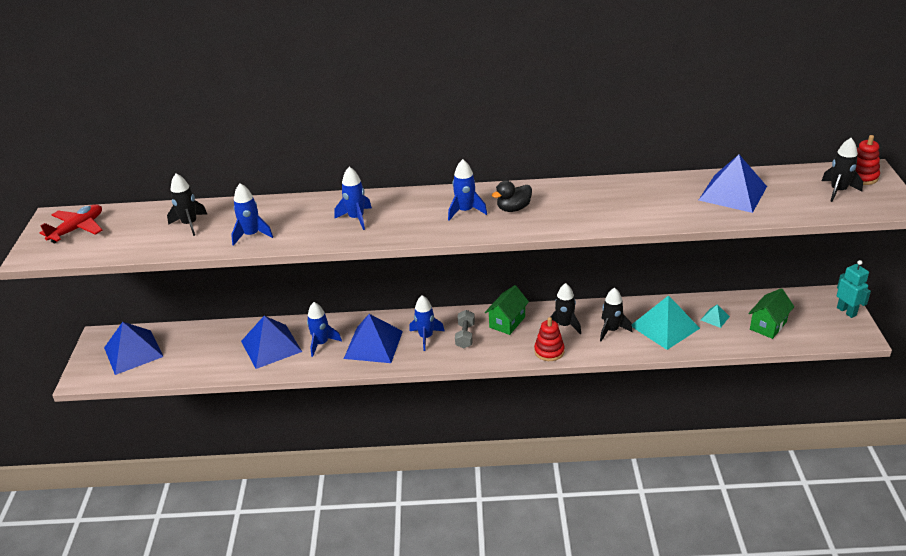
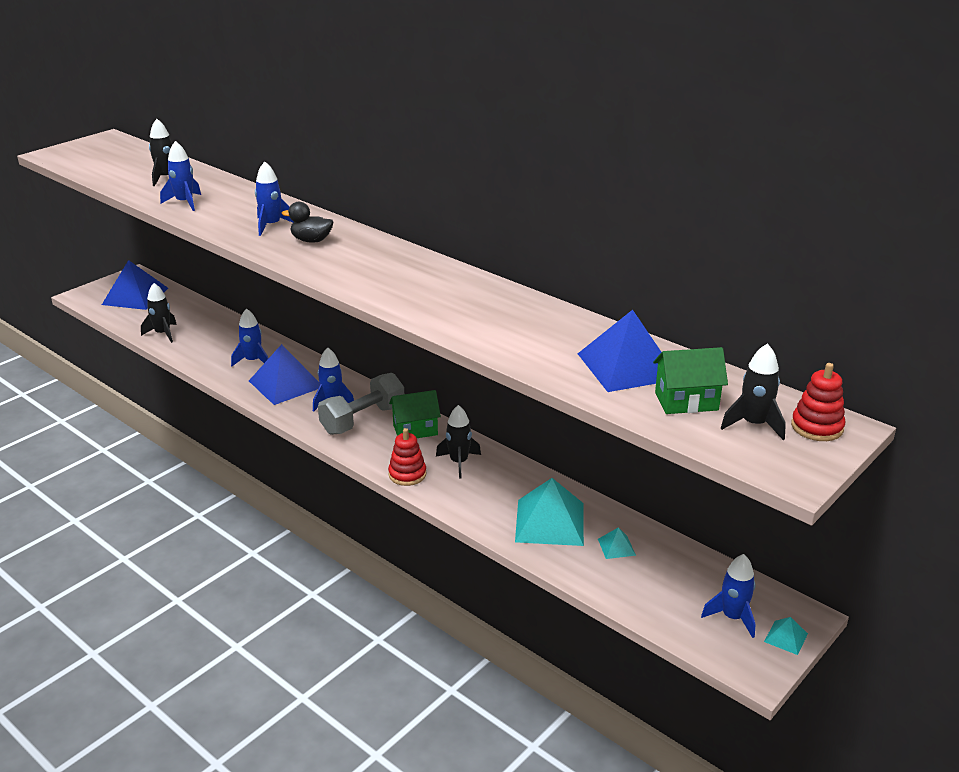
camera: 40 degrees right, 5 degrees down
(77, 229) = (104, 150): red plane -> none
(271, 346) = (218, 342): blue pyramid -> none
(465, 211) = (357, 260): blue rocket -> blue rocket (732, 617)
(465, 336) = (363, 419): grey dumbbell -> grey dumbbell, size x1.73
(513, 209) = (398, 277): black duck -> black duck (311, 240)
(611, 330) = (493, 492): black rocket -> black rocket (163, 334)
(768, 325) = (662, 590): green house -> green house (686, 401)
(846, 311) = (786, 637): turquoise robot -> turquoise pyramid

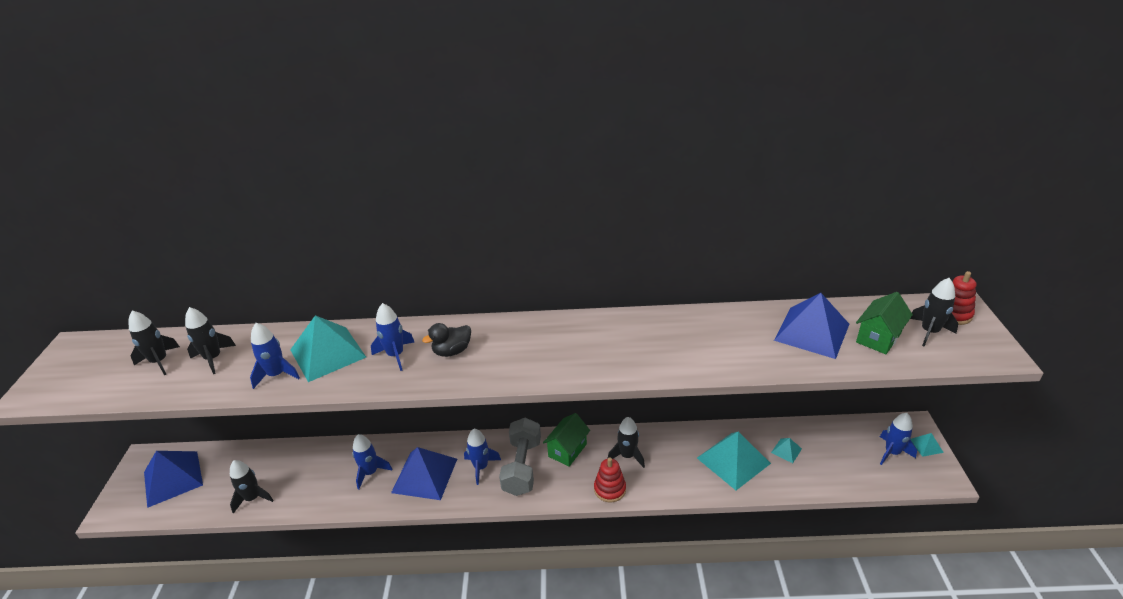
camera: 40 degrees left, 5 degrees up
(136, 166) = (159, 361): none -> black rocket
(233, 205) = (327, 353): none -> turquoise pyramid

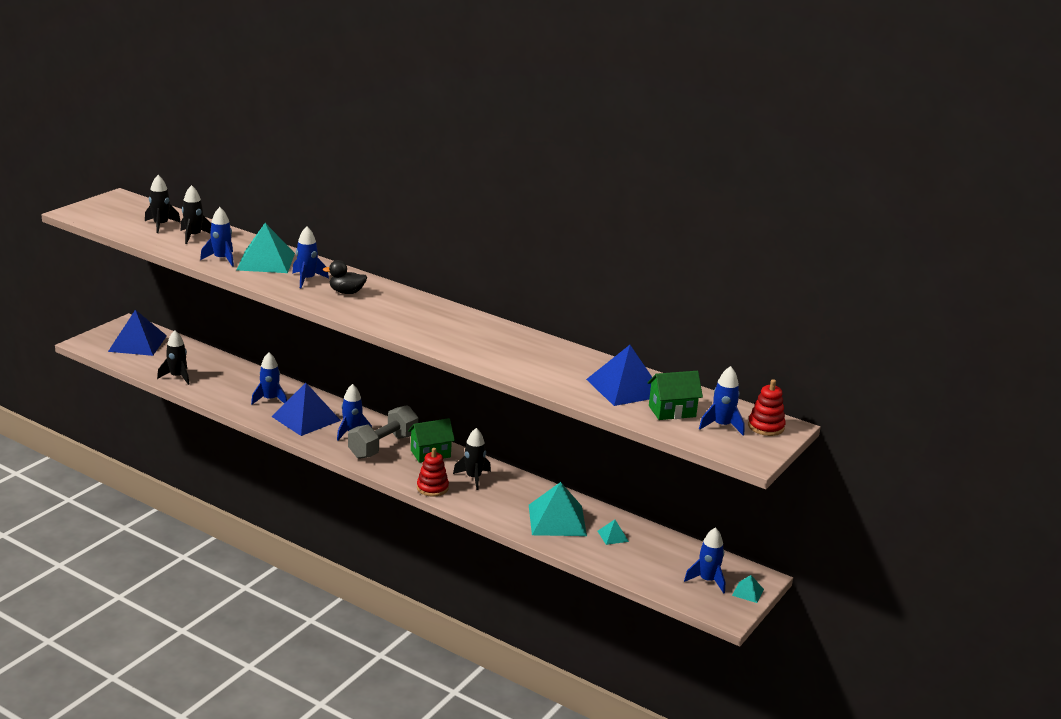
camera: 30 degrees right, 10 degrees down
(929, 332) = (721, 426): black rocket -> blue rocket

